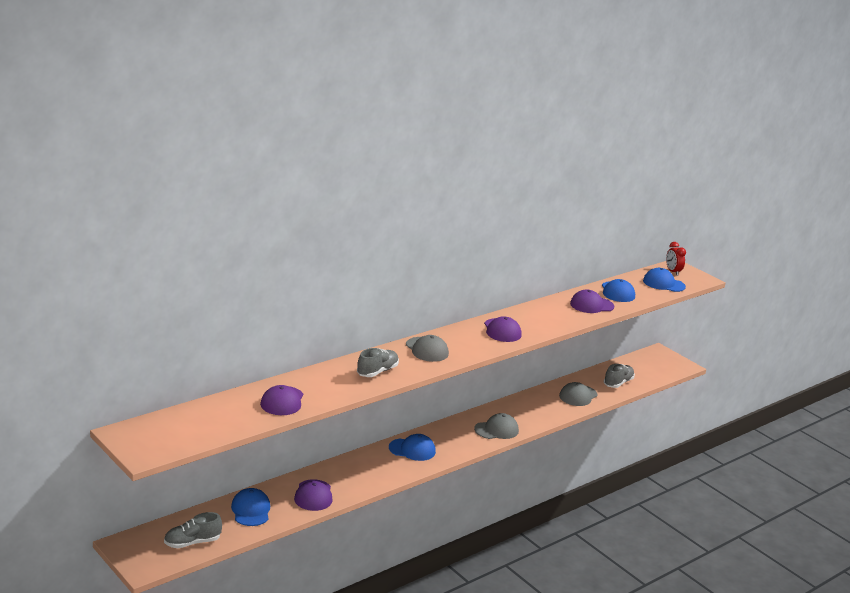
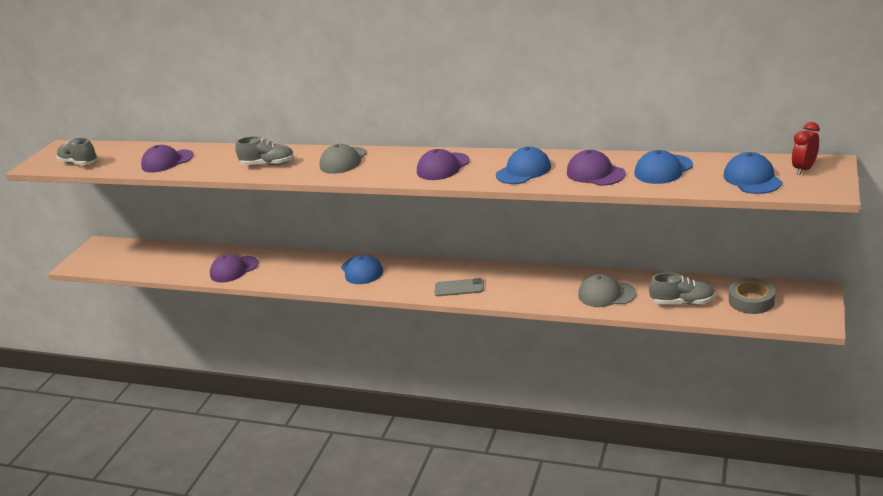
camera: 65 degrees right, 5 degrees up
(192, 542) = (121, 263): grey shoe -> grey shoe (79, 163)
(251, 510) = (185, 259): blue cap -> blue cap (523, 171)
(496, 430) = (459, 288): grey cap -> grey phone
(643, 368) = (751, 301): none -> grey tape

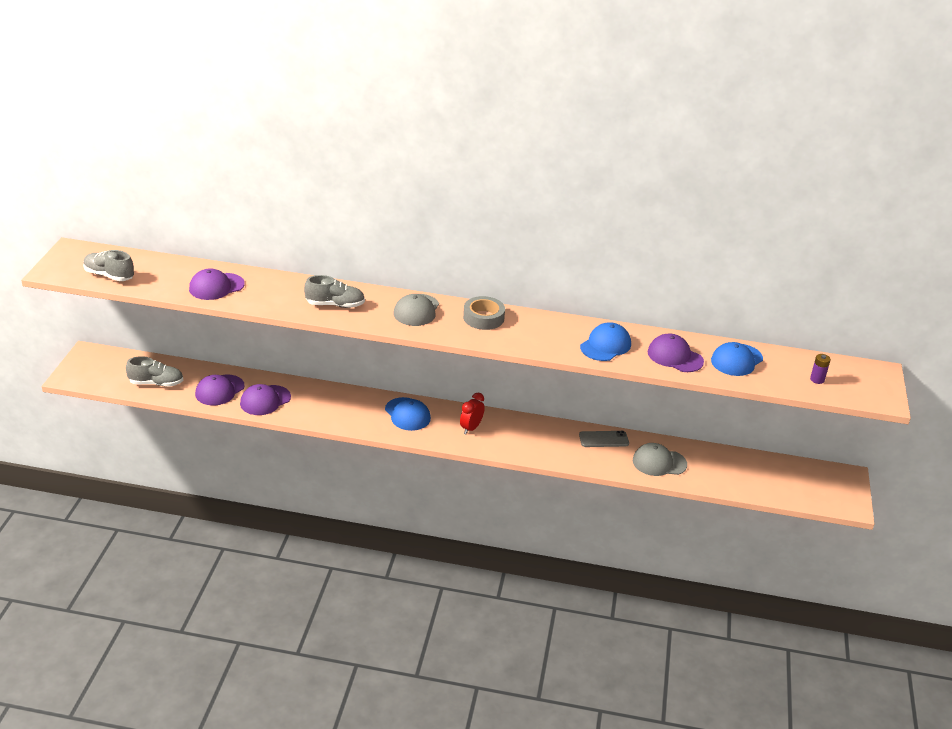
camera: 15 degrees left, 5 degrees up
(443, 167) = (523, 331): purple cap -> purple cap (219, 390)
(459, 288) = (514, 443): grey phone -> grey phone (603, 439)
(682, 302) = (730, 476): grey shoe -> grey shoe (156, 383)
(751, 301) = (791, 480): grey tape -> grey tape (483, 318)
(752, 178) = (817, 379): blue cap -> purple battery
(804, 169) = (860, 374): red clock -> red clock (471, 428)

